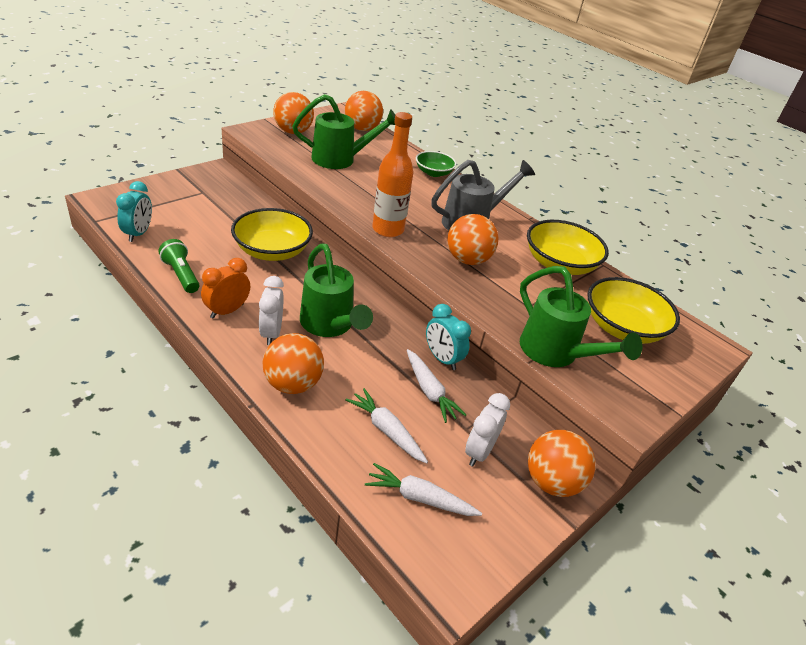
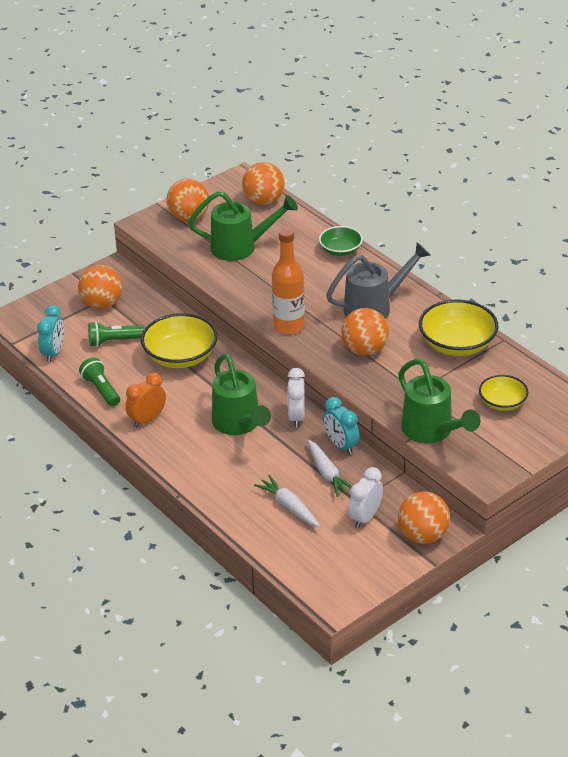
camera: 10 degrees right, 0 degrees up
(205, 230) = (114, 341): none -> green flashlight
(271, 333) = (188, 436): white clock -> white clock (296, 417)
(292, 384) = (210, 477): orange ball -> orange ball (102, 304)
(419, 498) = (313, 552): white carrot -> none
(622, 328) = (502, 403): yellow bowl -> yellow bowl, size x0.60

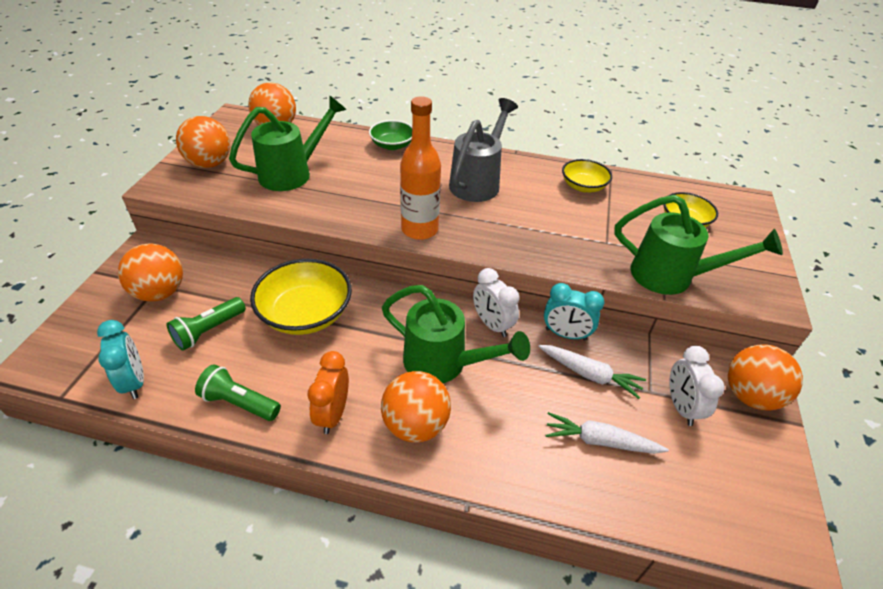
camera: 40 degrees left, 5 degrees up
(364, 350) = (516, 223): orange ball -> orange ball (415, 425)
(457, 344) = (583, 186): yellow bowl -> yellow bowl, size x0.60

